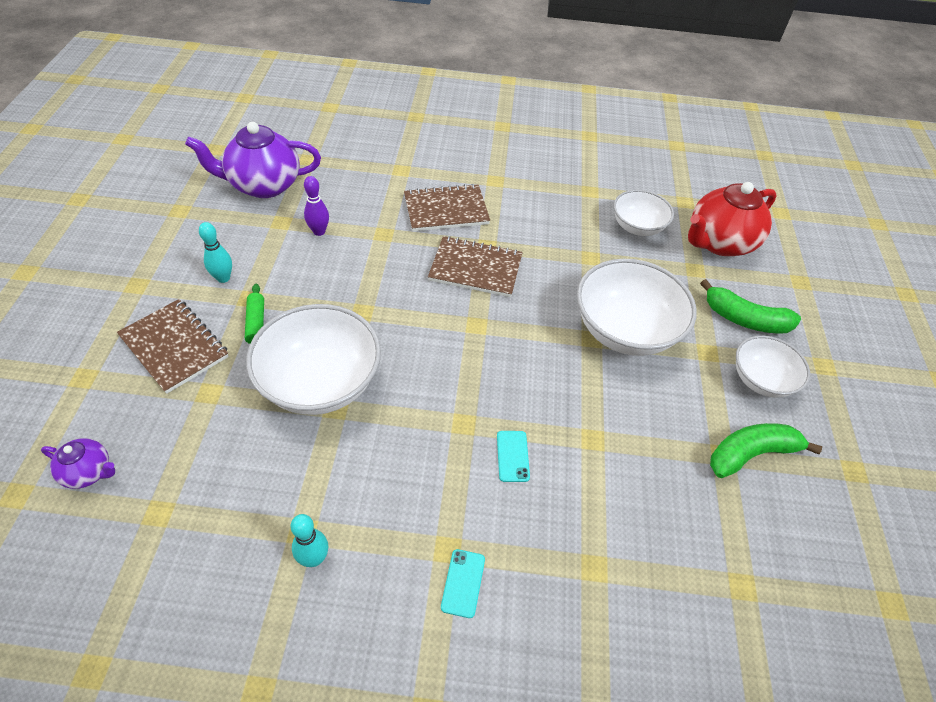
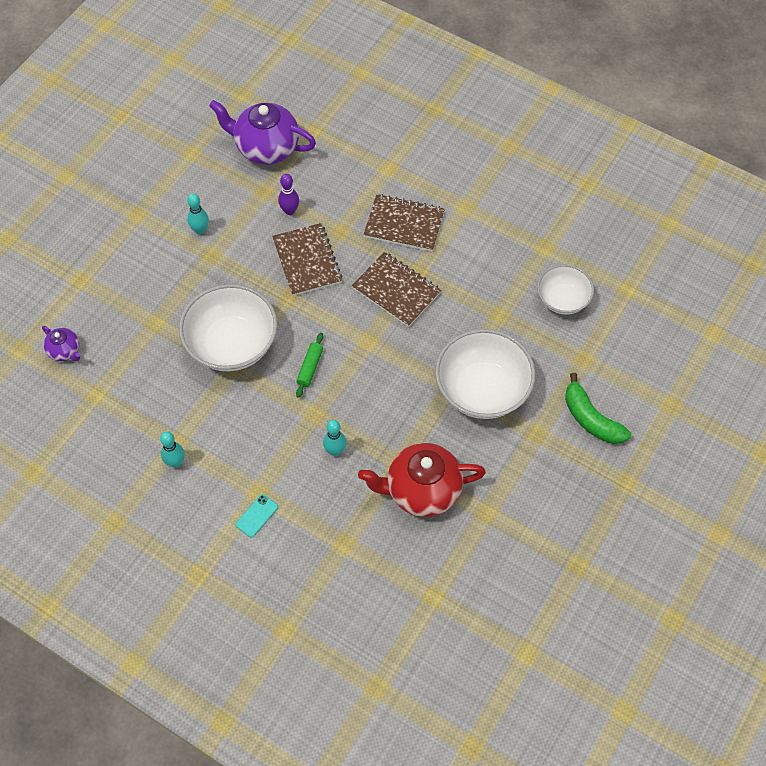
camera: 30 degrees right, 10 degrees up
(174, 347) = (145, 278): brown notebook -> brown notebook (307, 261)
(256, 323) = (208, 279): green rolling pin -> green rolling pin (310, 367)
(512, 456) = (335, 451): turquoise phone -> turquoise bowling pin
(719, 243) = (626, 342): red teapot -> red teapot (421, 490)
(751, 454) = (508, 520): green banana -> none
(761, 380) = (562, 472): white bowl -> none

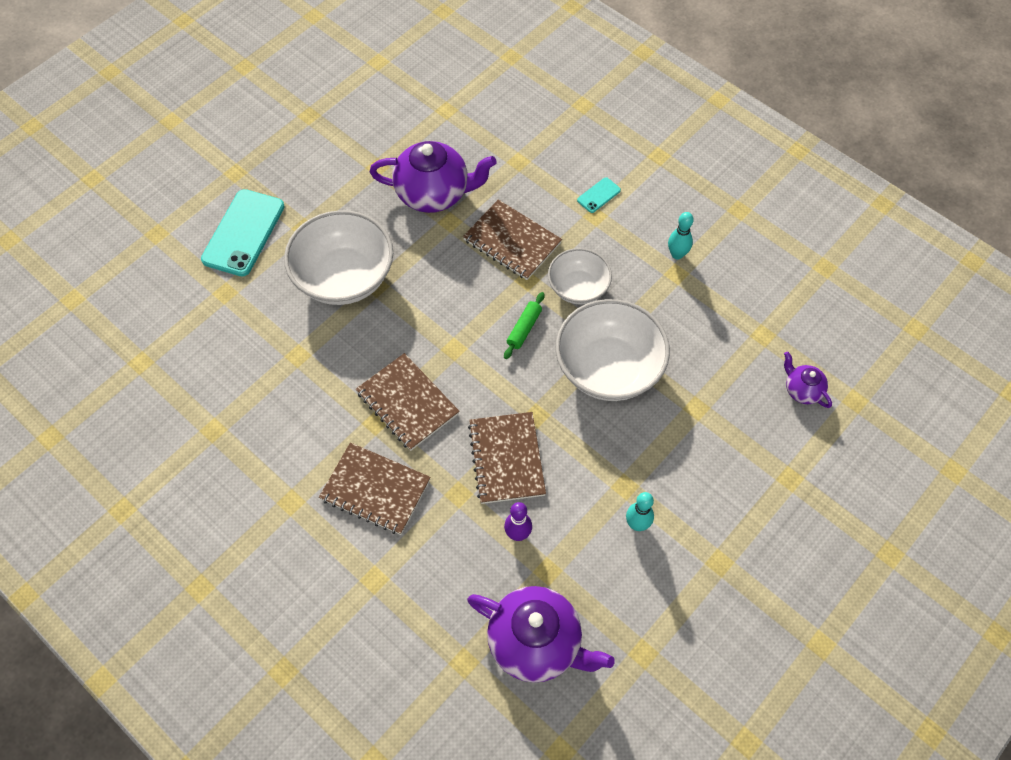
camera: 170 degrees left, 0 degrees up
(335, 451) = (512, 241): turquoise bowling pin -> brown notebook
(421, 490) = (434, 194): red teapot -> purple teapot
(562, 299) = (219, 362): white bowl -> white bowl (578, 288)
(591, 419) = (243, 233): green banana -> turquoise phone

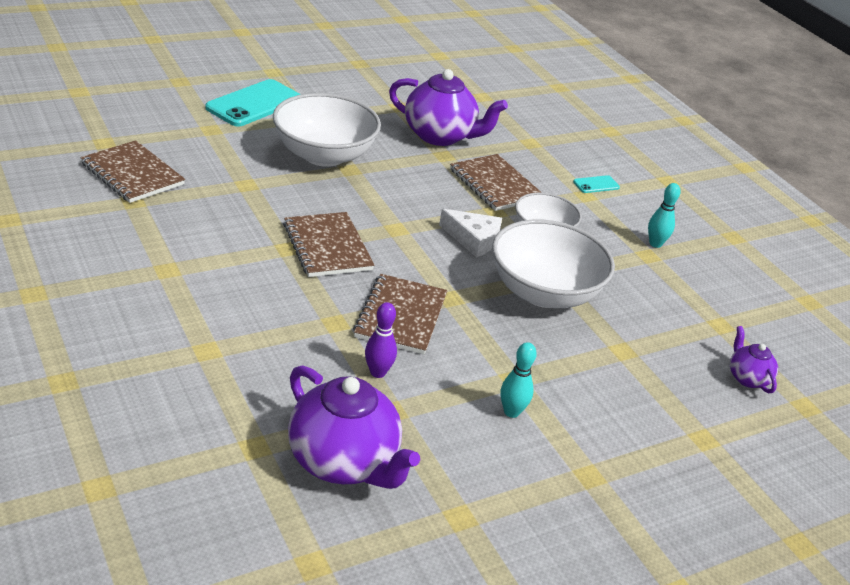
camera: 15 degrees right, 25 degrees down
(375, 489) = (255, 290): brown notebook -> brown notebook (132, 174)
(524, 329) = (473, 239): green rolling pin -> white cheese

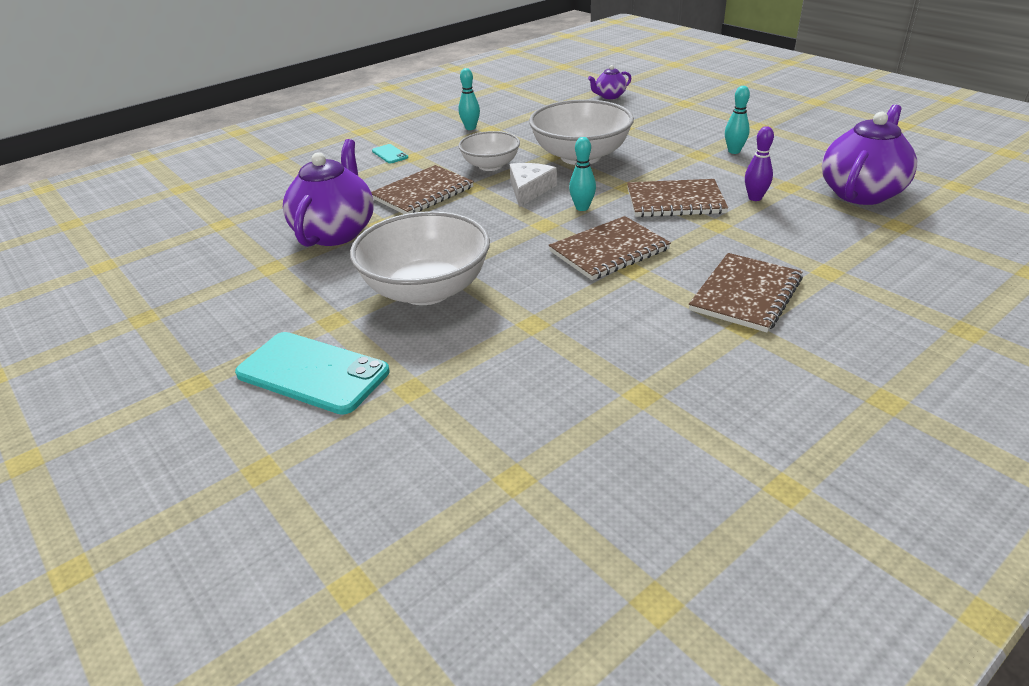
camera: 95 degrees left, 0 degrees up
(132, 174) = (580, 418): brown notebook -> brown notebook (745, 294)
(418, 257) = (582, 208): none -> turquoise bowling pin

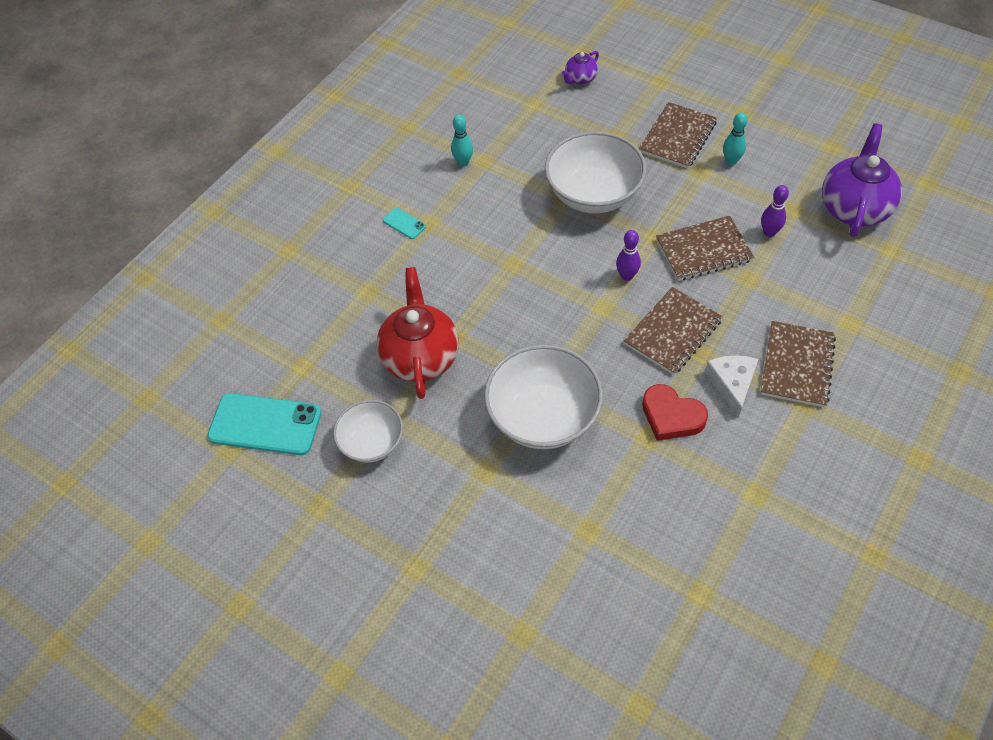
camera: 15 degrees left, 20 degrees up
(313, 373) = (504, 532): turquoise phone -> turquoise phone (265, 424)
(336, 232) = (420, 357): purple teapot -> red teapot
(422, 193) = (470, 281): brown notebook -> brown notebook (677, 137)
(490, 165) = (514, 225): white bowl -> white bowl (372, 442)
(529, 190) = (568, 258): white cheese -> white cheese (732, 384)
(571, 311) = (671, 416): none -> red heart
(582, 208) = (627, 276): turquoise bowling pin -> purple bowling pin

